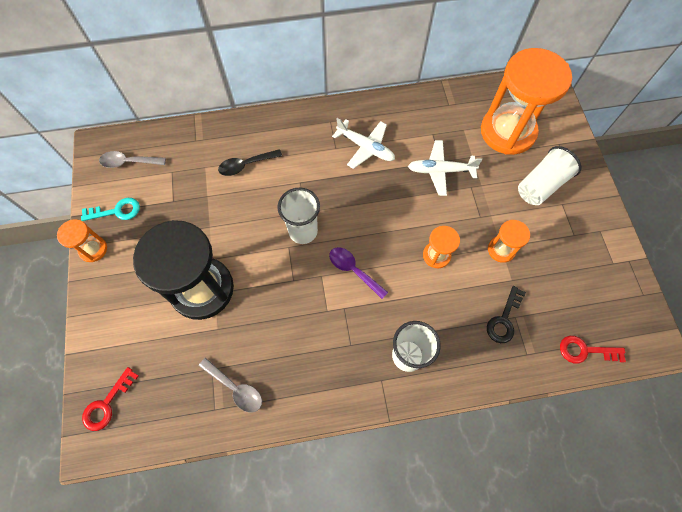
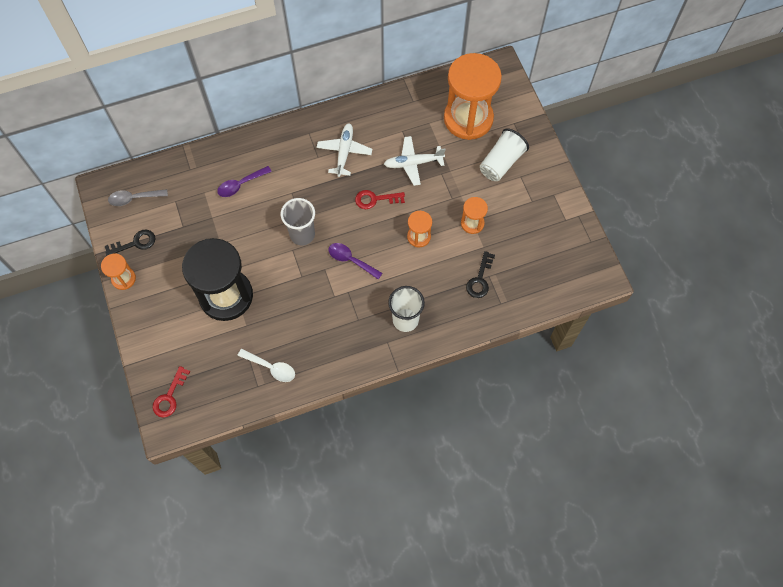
camera: 10 degrees left, 0 degrees up
(116, 211) = (135, 243): turquoise key -> black key
(235, 388) = (271, 367): grey spoon -> white spoon
(246, 165) = (240, 185): black spoon -> purple spoon
(303, 231) = (302, 234): white cup -> grey cup
(365, 147) = (344, 152): white plane -> white plane turned 105 degrees counterclockwise
(585, 351) = (546, 293): red key -> red key (375, 199)

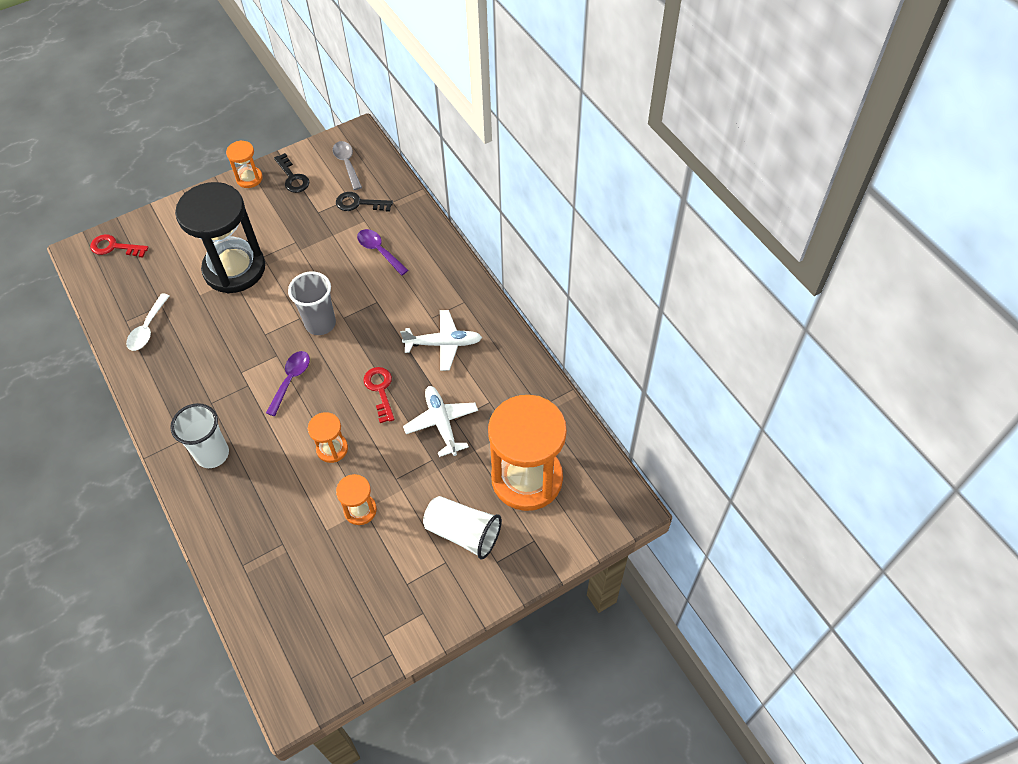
camera: 80 degrees right, 10 degrees down
(480, 279) = (276, 533): black key -> black key (359, 203)

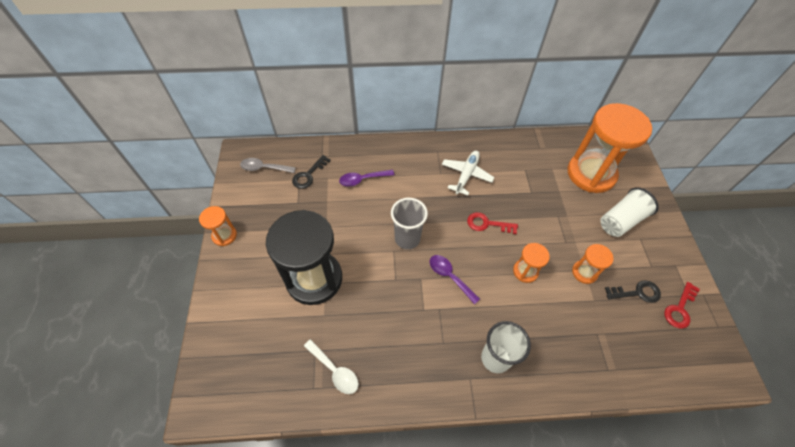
camera: 65 degrees left, 0 degrees up
(114, 247) = (217, 371): red key -> red key (680, 309)
(292, 177) = (248, 206): black key -> black key (636, 292)
(441, 423) = (531, 200): white plane -> none

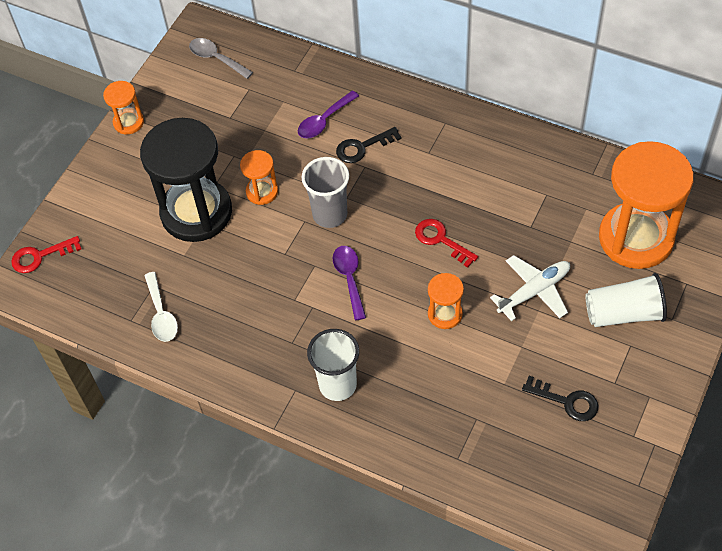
camera: 35 degrees right, 0 degrees up
(309, 175) = (263, 88): black key -> black key (363, 147)
(362, 180) = (324, 121): purple spoon -> purple spoon turned 60 degrees counterclockwise
(466, 175) = (460, 169): white plane -> white plane (534, 291)
(584, 272) = (518, 349): orange hourglass -> orange hourglass (262, 192)
(680, 309) = (606, 444): red key -> red key (40, 256)

